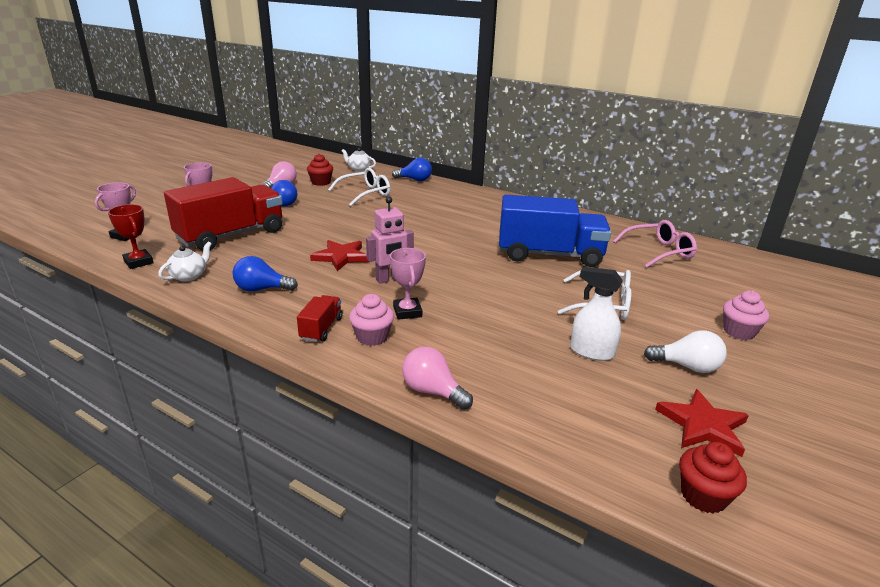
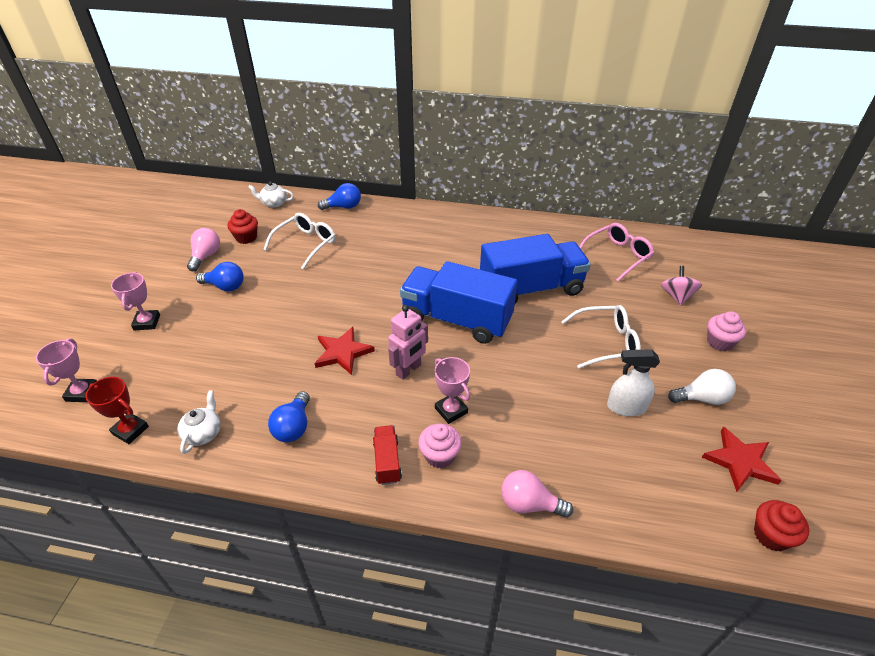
camera: 20 degrees left, 15 degrees up
(231, 235) = (205, 354): red truck -> none
(261, 289) = (293, 427): blue light bulb -> blue light bulb turned 60 degrees counterclockwise
(460, 259) = (456, 319): none -> blue truck
(708, 290) = (676, 296): none -> pink spinning top

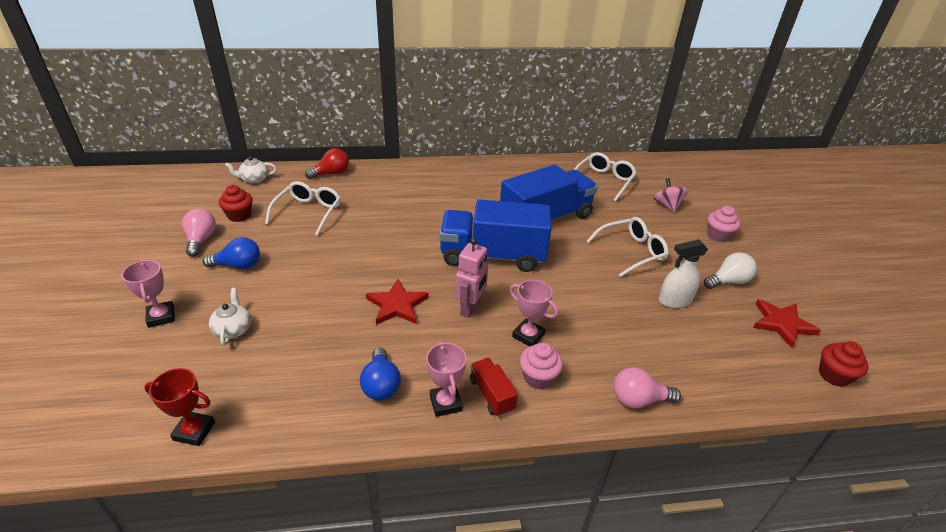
camera: 20 degrees left, 5 degrees down
(82, 393) = (113, 405): pink trophy -> pink trophy (445, 403)
(203, 433) = (283, 413): white teapot -> white teapot (233, 329)
(343, 207) = (331, 173): blue light bulb -> red light bulb
(617, 256) = (604, 181): pink glasses -> white glasses

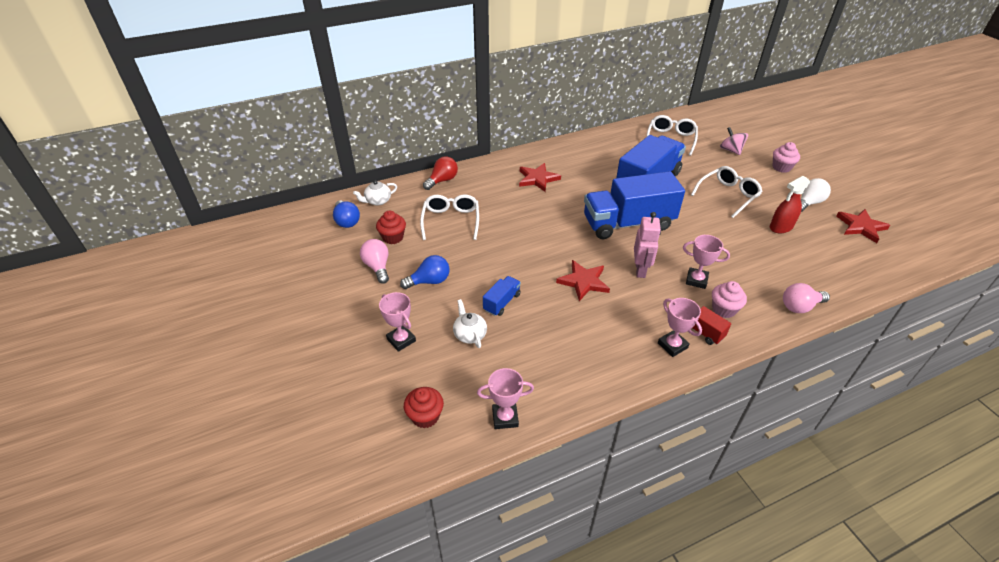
camera: 15 degrees left, 5 degrees up
(194, 431) = (505, 417): red trophy -> pink trophy
(293, 305) = (502, 302): none -> blue truck
(381, 385) = (617, 345): blue light bulb -> blue light bulb (347, 221)
(428, 191) = (537, 179): none -> red star
(674, 300) = (781, 227): white spray bottle -> red spray bottle
(834, 375) = (912, 255): red cupcake -> red cupcake (425, 416)

